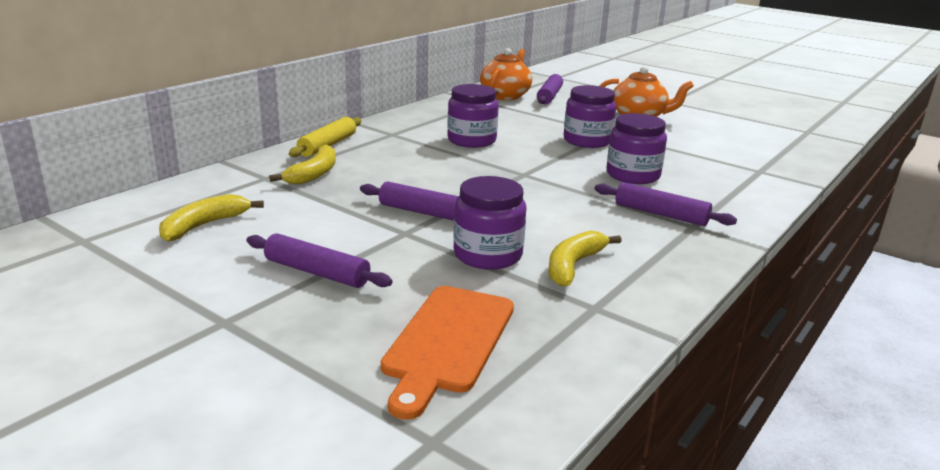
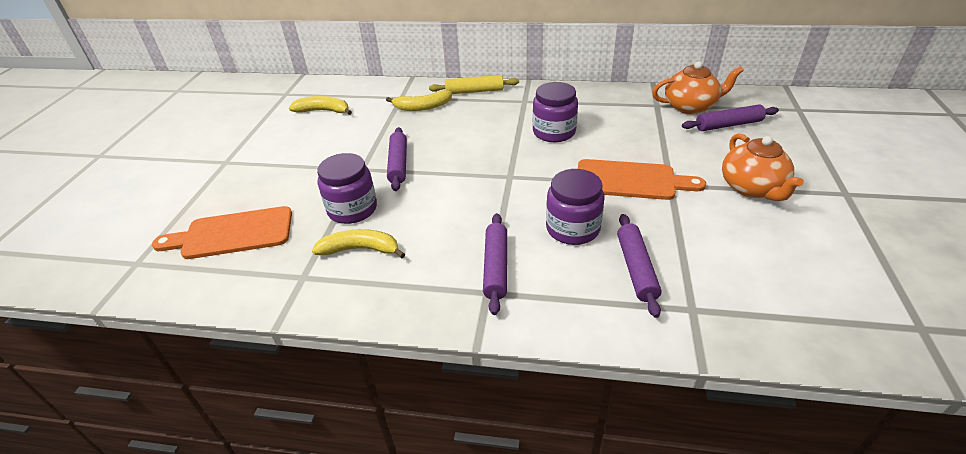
camera: 65 degrees right, 15 degrees up
(317, 272) = (291, 163): purple rolling pin -> purple rolling pin (636, 268)
(587, 141) = (630, 180): purple jar -> orange cutting board

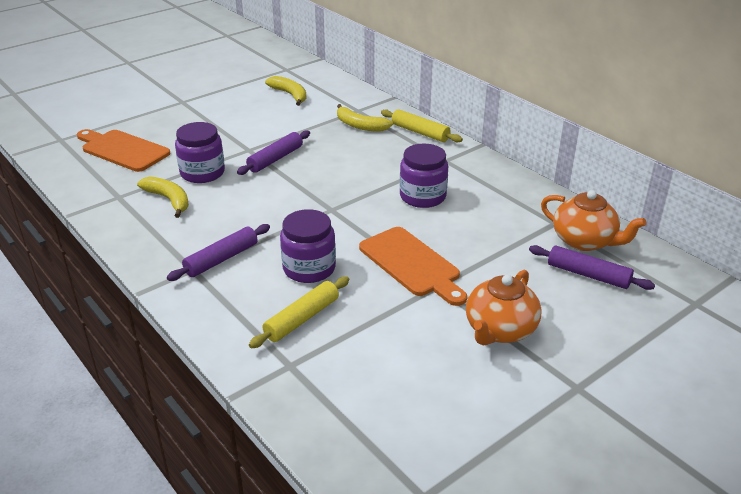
camera: 40 degrees right, 5 degrees down
(636, 268) = (302, 319): purple rolling pin -> yellow rolling pin

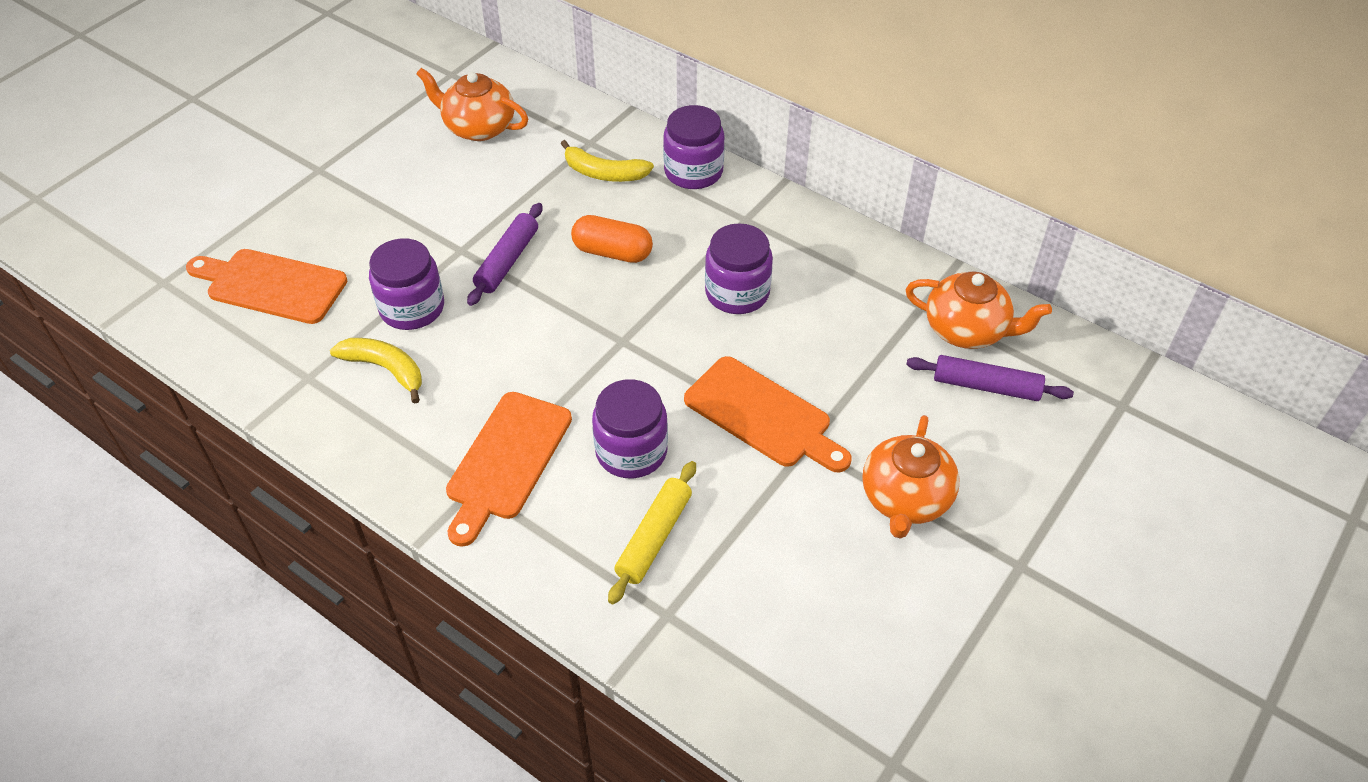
camera: 15 degrees left, 15 degrees up
(221, 259) = (506, 461): purple rolling pin -> orange cutting board
(290, 95) = (478, 127): yellow banana -> orange teapot
(346, 164) = (612, 252): none -> orange capsule
(420, 132) = (693, 171): yellow rolling pin -> purple jar

